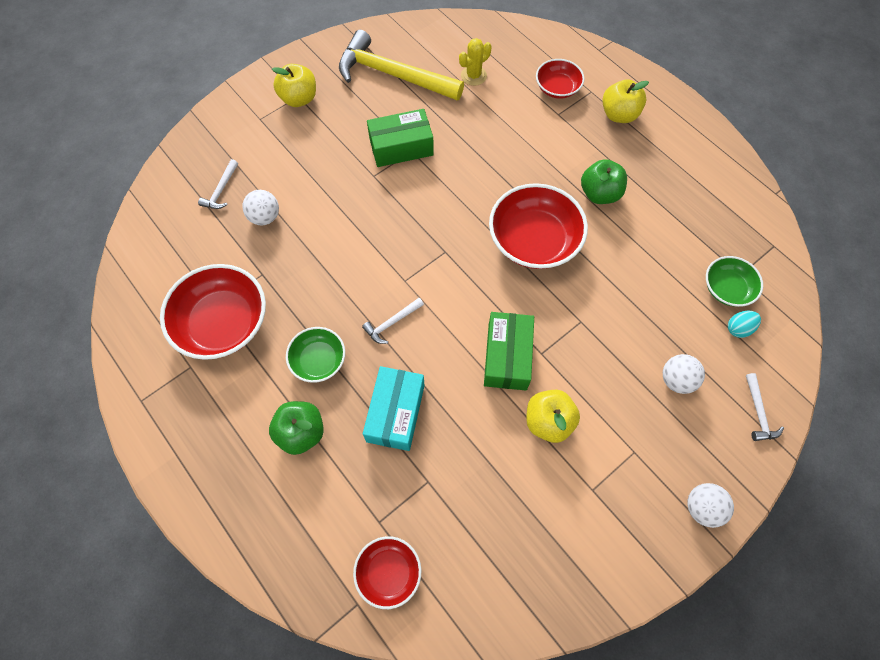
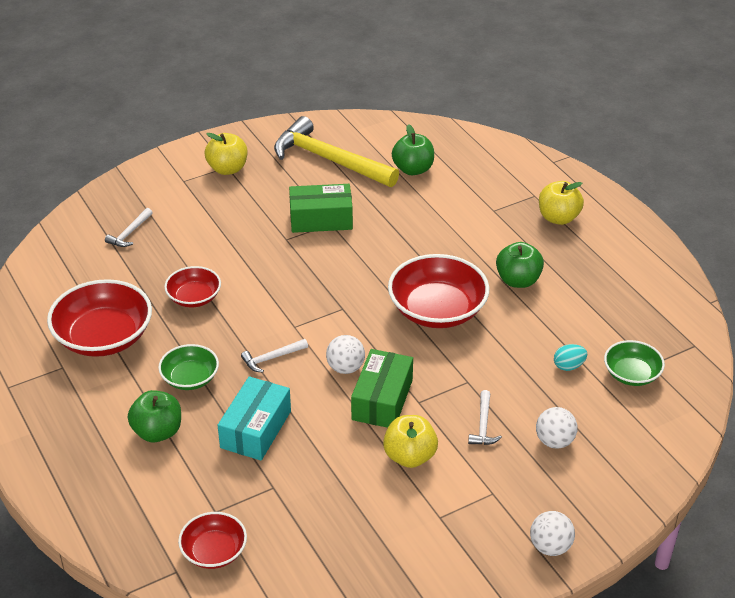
camera: 10 degrees right, 25 degrees down
(265, 217) = (167, 259): white ball -> white ball (345, 368)
(473, 76) = (413, 169): yellow cactus -> green apple
(557, 88) = (498, 189): red bowl -> red bowl (194, 297)
(738, 328) = (634, 408): turquoise egg -> turquoise egg (568, 366)
(758, 413) = (634, 479): white hammer -> white hammer (483, 425)

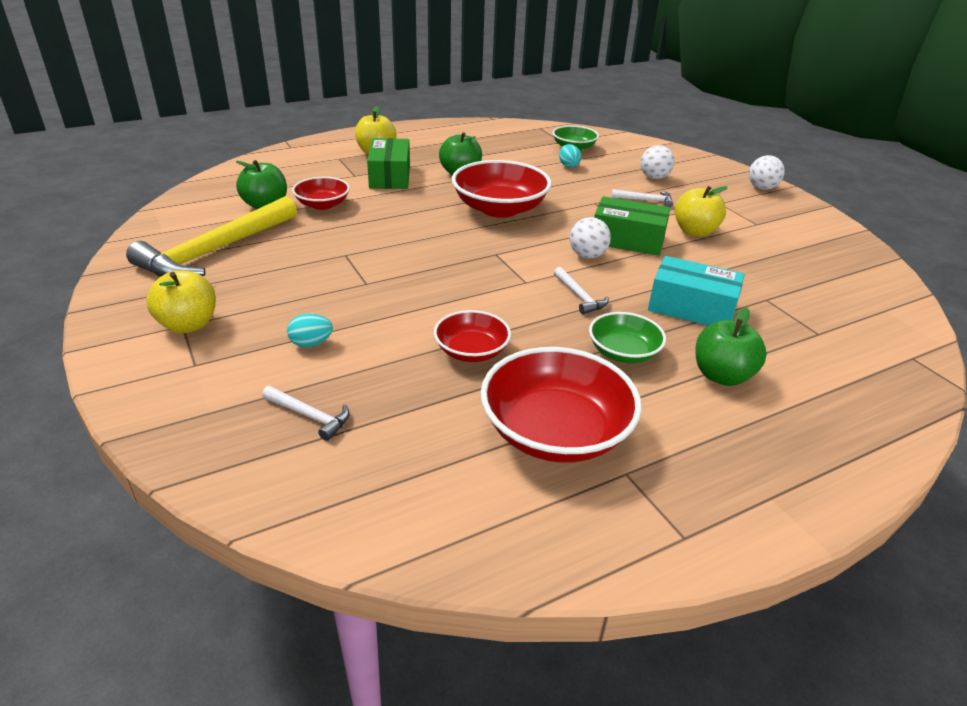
camera: 90 degrees left, 5 degrees down
(205, 223) = (311, 343): none -> turquoise egg
(214, 551) = (870, 334): red bowl -> red bowl (322, 204)
(321, 219) = (335, 260): green box -> green box (390, 176)

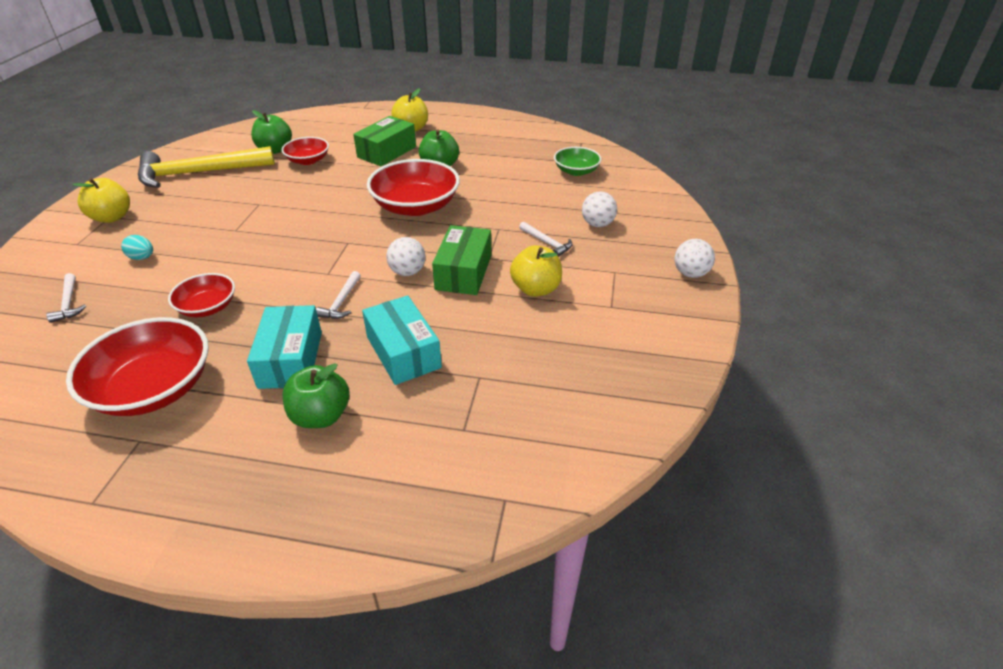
camera: 40 degrees right, 5 degrees up
(568, 166) = (539, 187): turquoise egg -> none
(623, 352) = (291, 359): green bowl -> turquoise box
(627, 240) = (463, 272): green box -> green box turned 45 degrees clockwise

